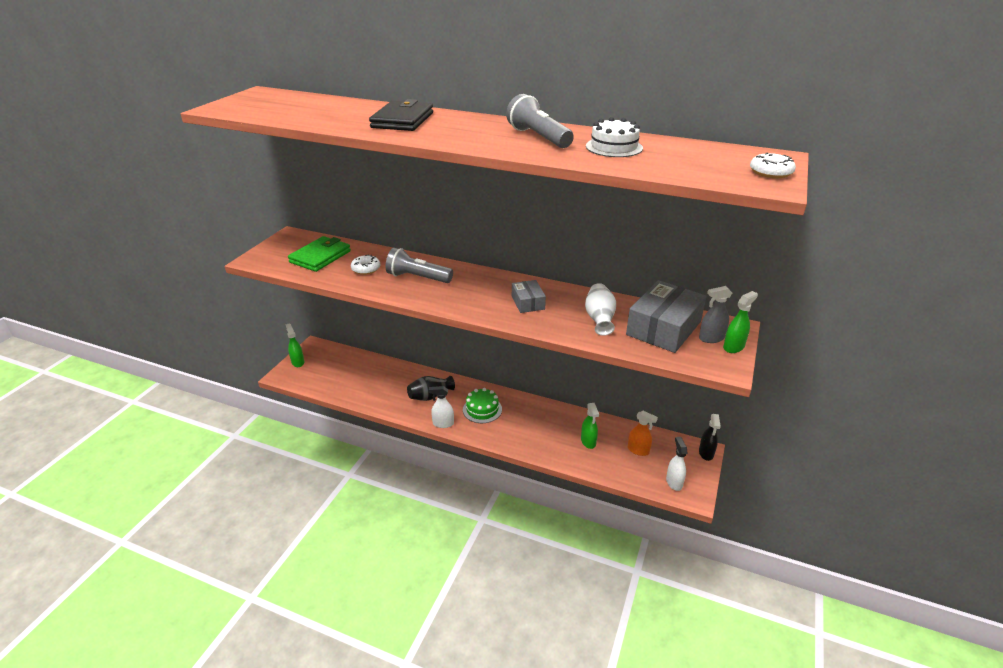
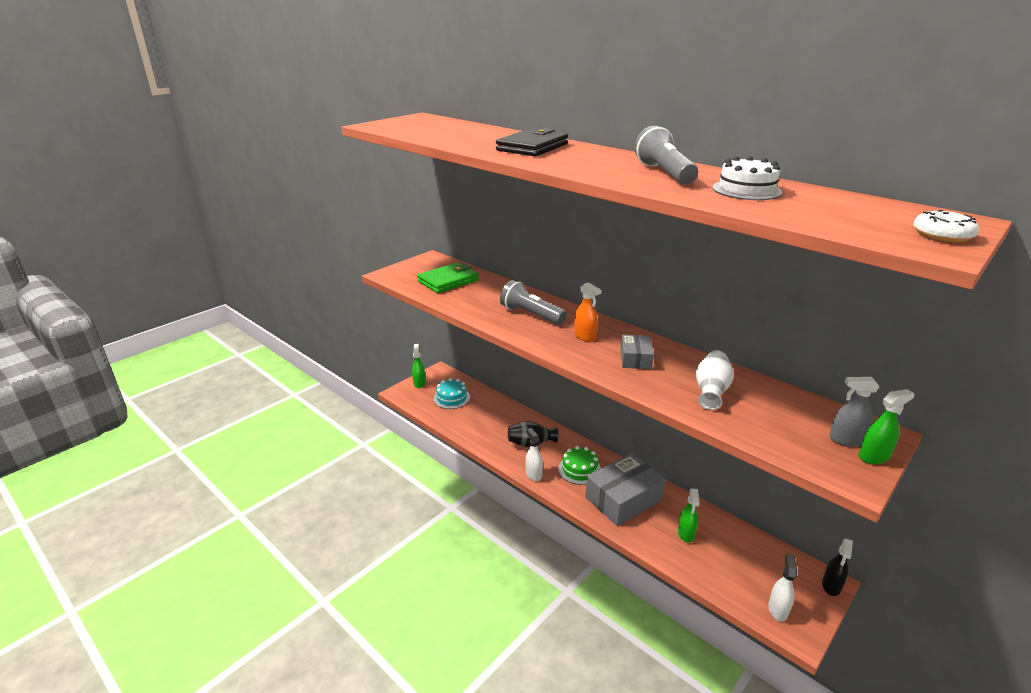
camera: 20 degrees right, 5 degrees down
(337, 370) = (451, 398): none -> turquoise cake
(366, 269) = (485, 298): white donut -> none
(443, 423) = (533, 474): white spray bottle -> white spray bottle turned 45 degrees clockwise
(638, 450) = (744, 559): orange spray bottle -> orange spray bottle (585, 337)
(663, 328) = (787, 416): grey box -> grey box (623, 499)

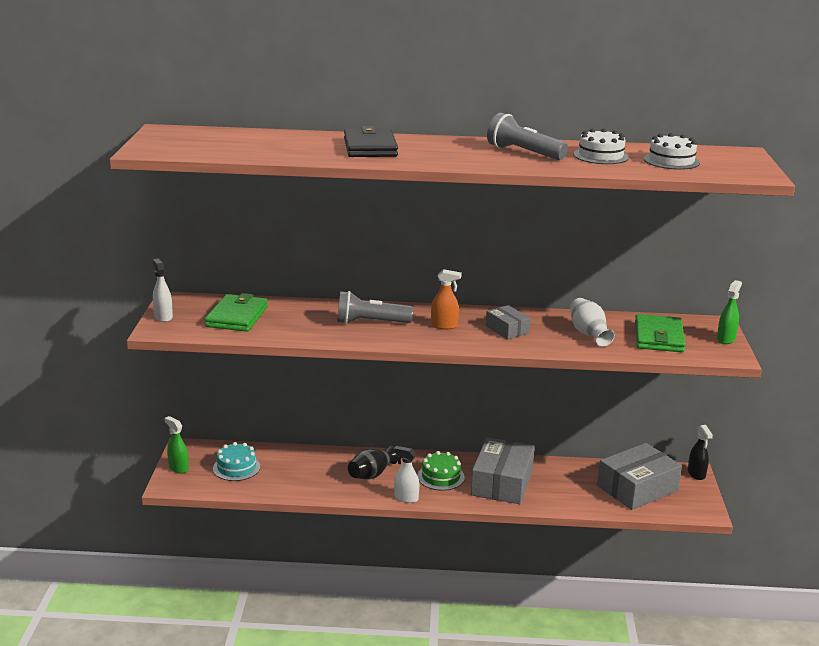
camera: 40 degrees left, 5 degrees down
(686, 534) = (574, 485): green spray bottle -> none
(747, 568) = (637, 488): none -> grey box
(777, 609) = (680, 504): white spray bottle -> white spray bottle (163, 317)
(787, 423) = (659, 337): none -> green wallet
(830, 210) = (671, 161): none -> white cake
(846, 440) = (701, 335): grey spray bottle -> none
(942, 235) = (749, 165): white donut -> none

